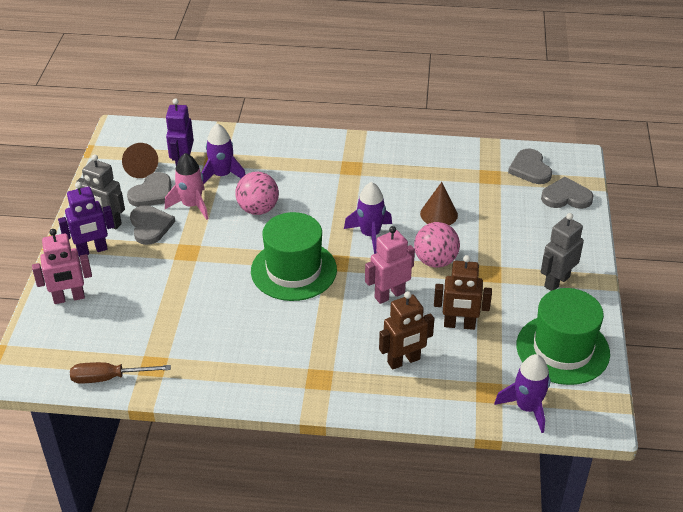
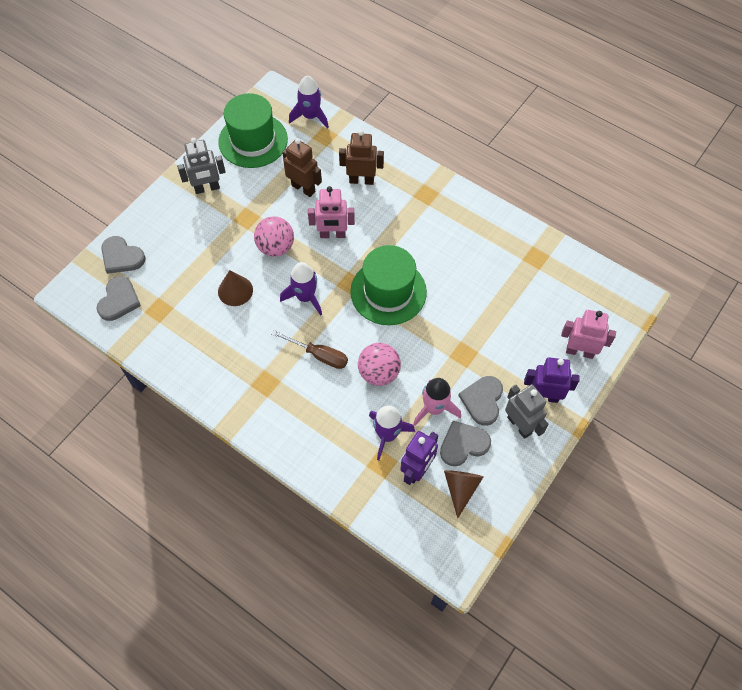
camera: 150 degrees left, 20 degrees up
(109, 378) = (571, 262): brown screwdriver -> brown screwdriver (319, 355)

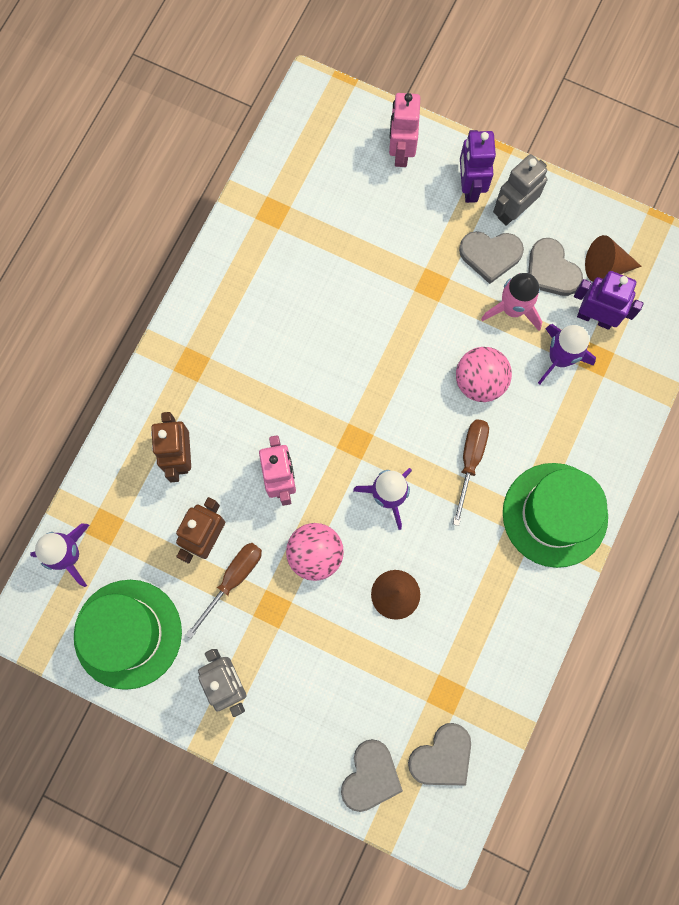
camera: 100 degrees left, 15 degrees up
(119, 300) = (442, 757): grey heart -> grey heart turned 135 degrees clockwise
(271, 199) = (233, 580): none -> brown screwdriver
(388, 292) = (359, 389): green hat -> green hat (555, 514)

